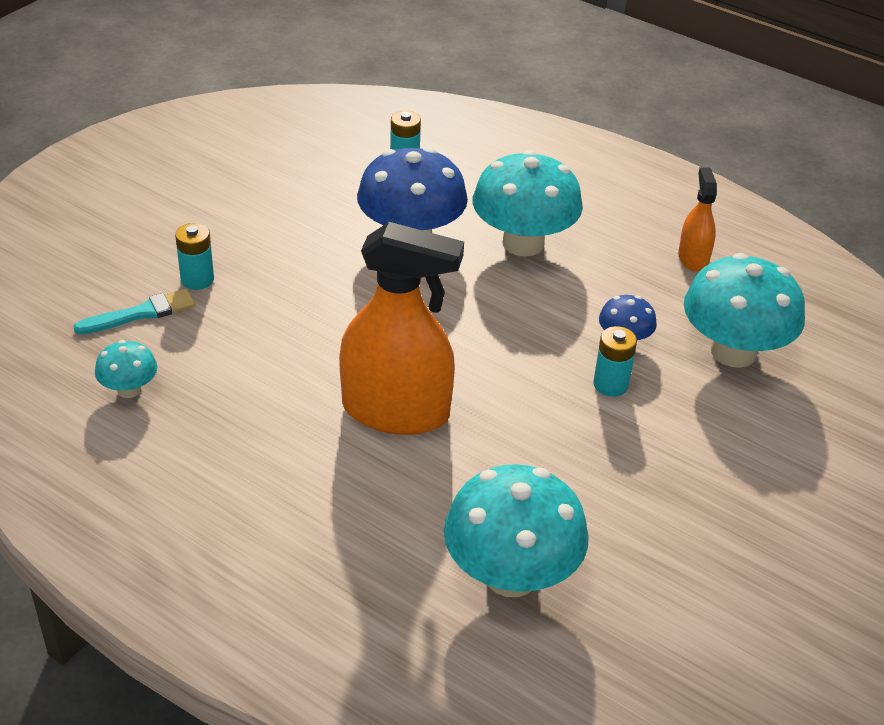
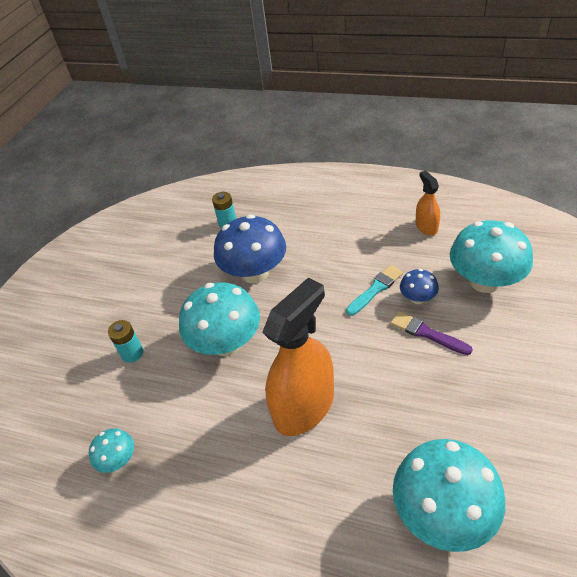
camera: 10 degrees left, 5 degrees up
(141, 313) = (104, 394): turquoise brush -> turquoise brush (376, 289)
(396, 411) = (304, 406): orange spray bottle -> orange spray bottle turned 45 degrees counterclockwise
(523, 243) = (323, 252): turquoise mushroom -> turquoise mushroom (226, 343)
(610, 385) = (426, 333): turquoise battery -> purple brush

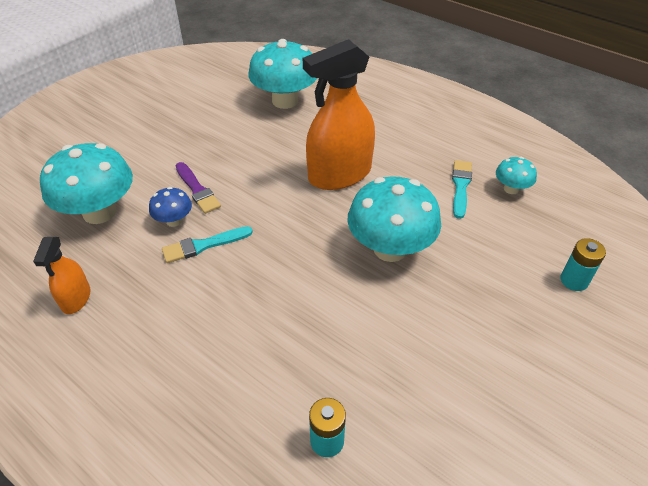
camera: 165 degrees left, 0 degrees up
(132, 353) = (501, 276): turquoise battery -> turquoise battery (574, 280)
(173, 441) = (460, 186): none -> turquoise brush
(255, 273) = (324, 323): blue mushroom -> none

